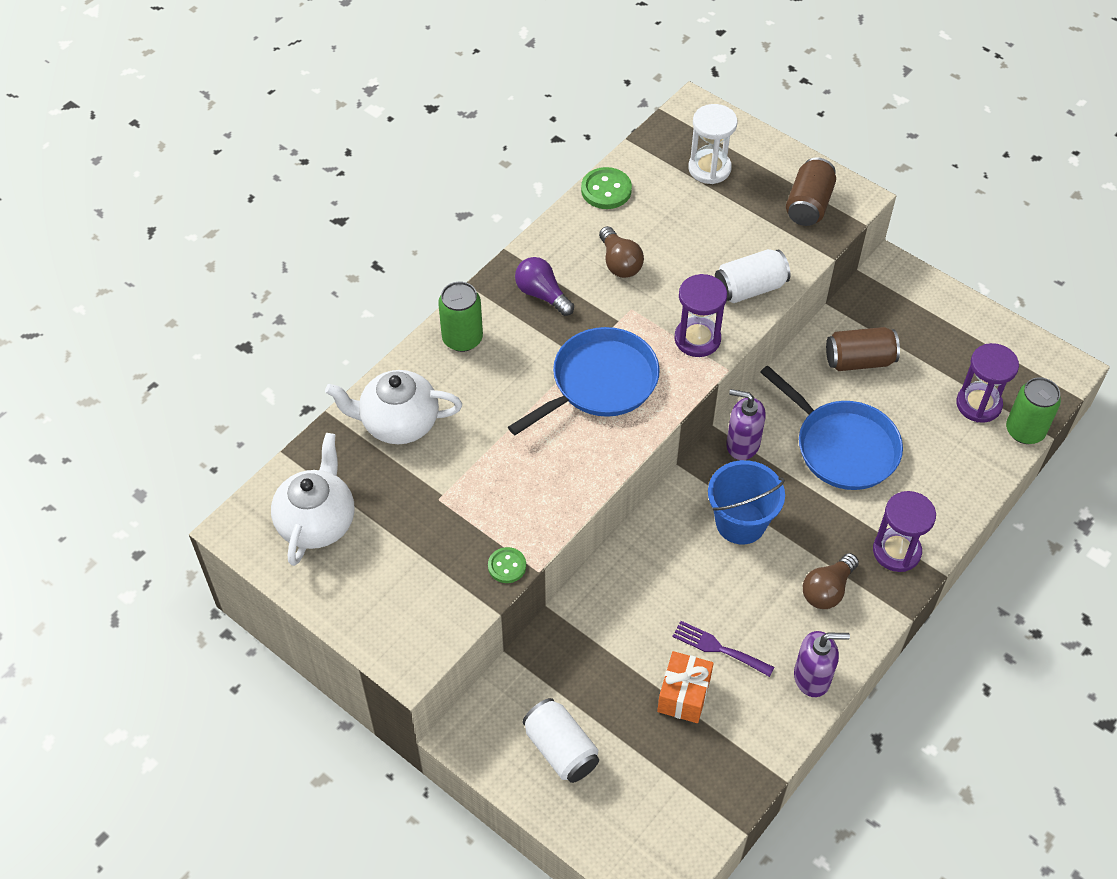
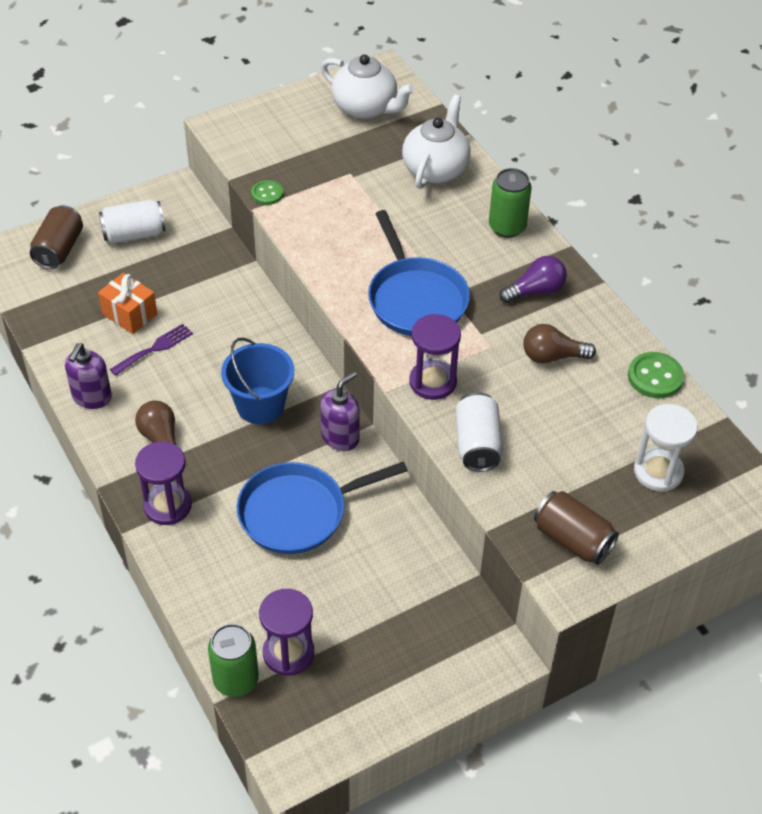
camera: 110 degrees right, 5 degrees down
(859, 360) = (392, 571): brown can -> brown can (59, 249)

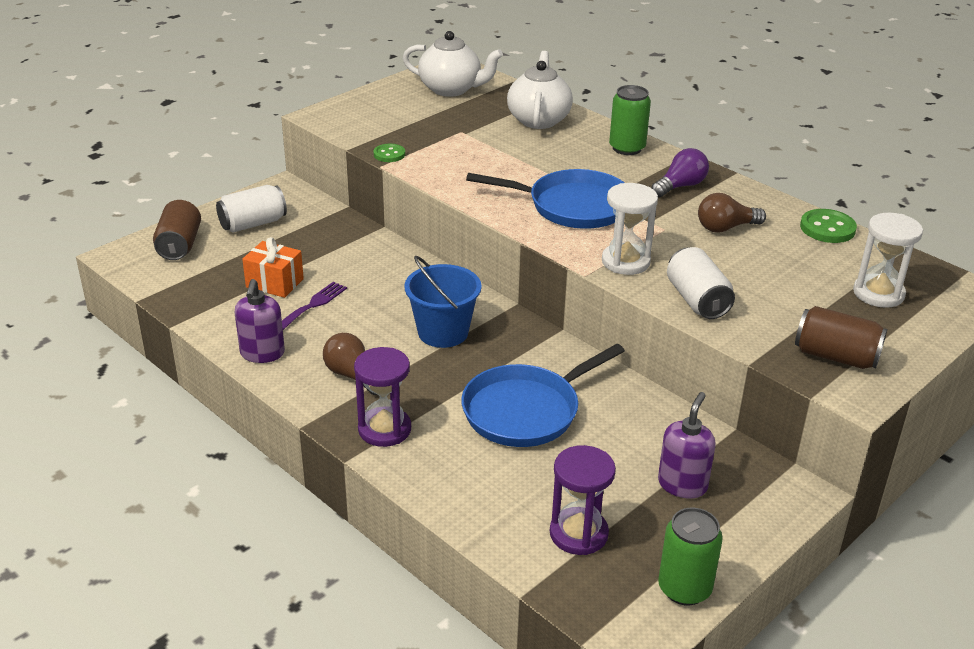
camera: 15 degrees left, 15 degrees down
(236, 679) = (533, 570): green can -> green can (684, 588)
(340, 437) = (536, 344): purple soap dispenser -> purple soap dispenser (682, 484)
(415, 299) = (573, 206): blue pan -> blue pan turned 45 degrees counterclockwise
(433, 382) = (625, 262): purple hourglass -> white hourglass

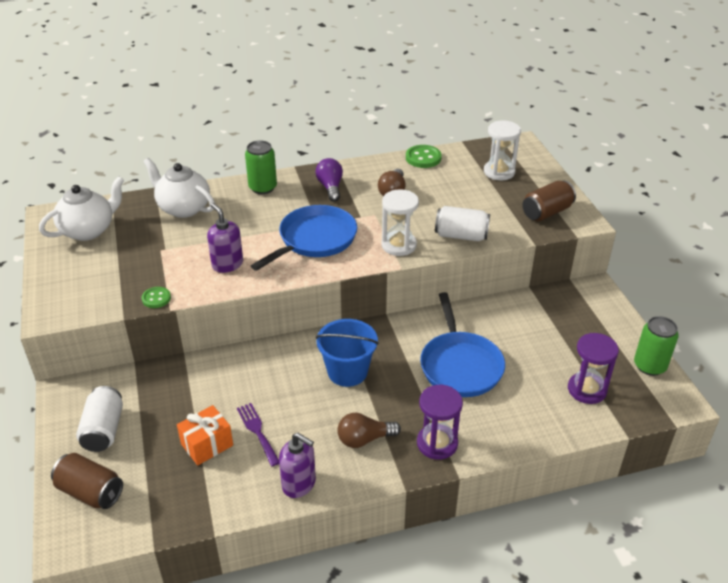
camera: 60 degrees left, 5 degrees up
(682, 484) = (566, 328): purple soap dispenser -> purple soap dispenser (227, 264)

